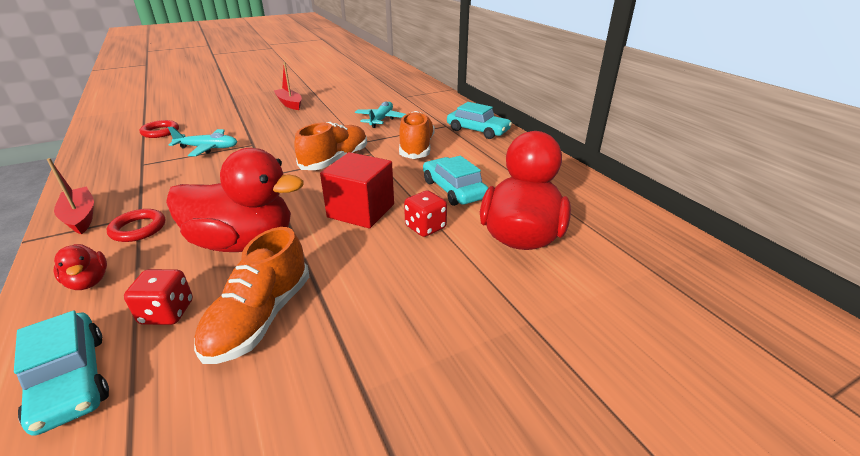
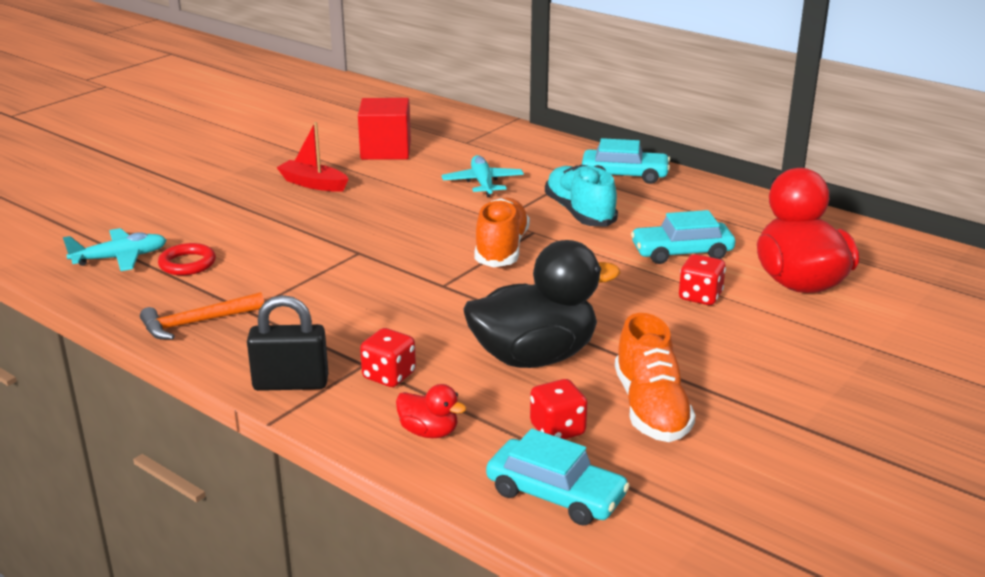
camera: 25 degrees left, 5 degrees down
(80, 217) = (291, 383): red boat -> black padlock
(106, 165) = (196, 323): none -> orange hammer
(138, 229) = (389, 376): red ring -> red dice
(208, 148) = (303, 270): turquoise plane -> turquoise plane (120, 258)
(244, 242) = (534, 357): red duck -> black duck
(361, 211) = (612, 297): red cube -> red cube (386, 150)
(417, 148) = (579, 213): orange shoe -> turquoise shoe
(453, 189) = (682, 252): turquoise car -> turquoise car turned 45 degrees counterclockwise

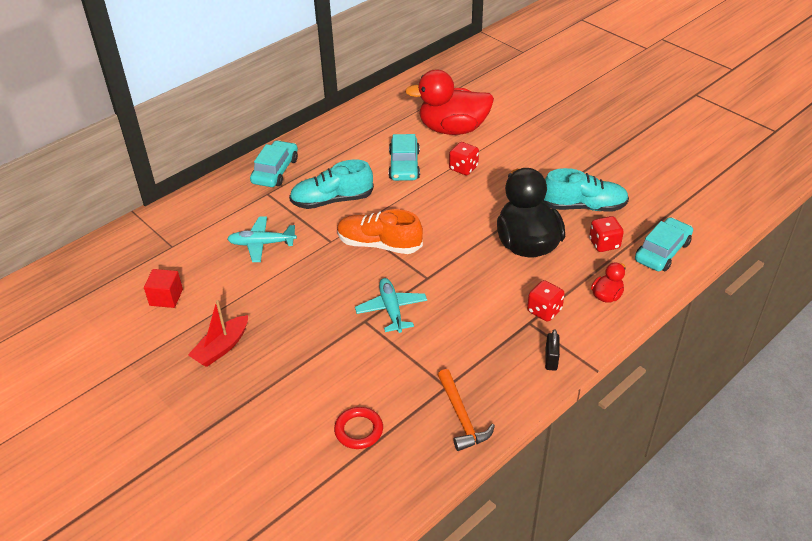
camera: 80 degrees left, 15 degrees up
(120, 258) = (335, 482): turquoise plane -> turquoise plane (391, 309)
(291, 383) = (551, 359): black padlock -> black padlock, size x0.58
(386, 150) = (166, 297): red cube -> red cube, size x0.61
(651, 408) = (583, 206): orange shoe -> turquoise shoe

